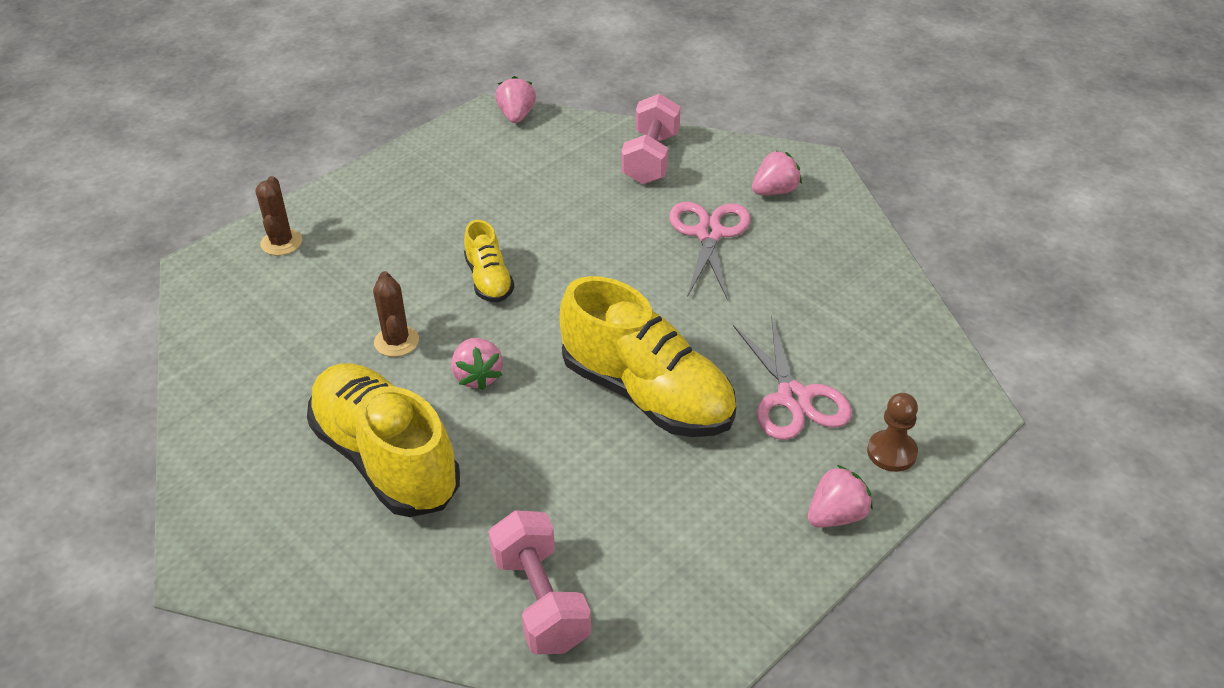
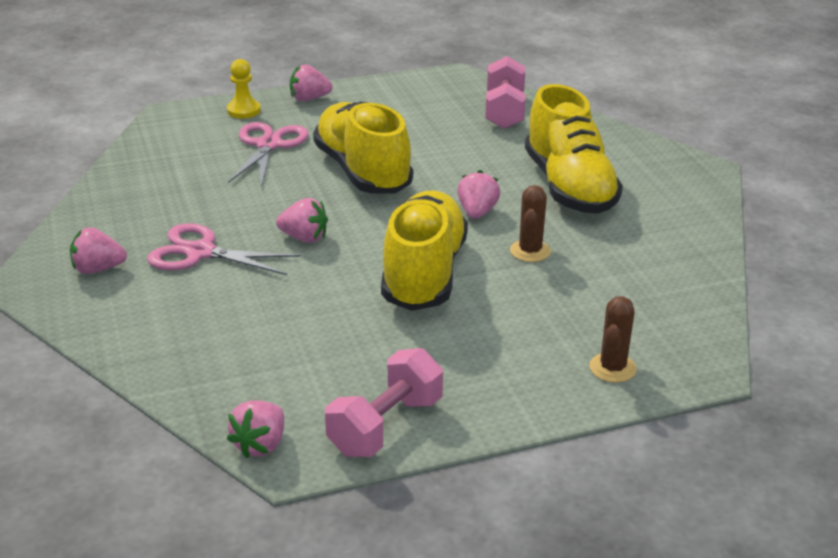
camera: 155 degrees left, 10 degrees down
(489, 280) = (424, 273): yellow shoe -> yellow shoe, size x2.01
(631, 281) = (304, 238): none -> pink strawberry
(651, 159) = (169, 337): pink dumbbell -> pink dumbbell (385, 426)
(709, 234) = (200, 252): pink scissors -> pink scissors turned 75 degrees clockwise
(891, 452) = (243, 111): brown pawn -> yellow pawn

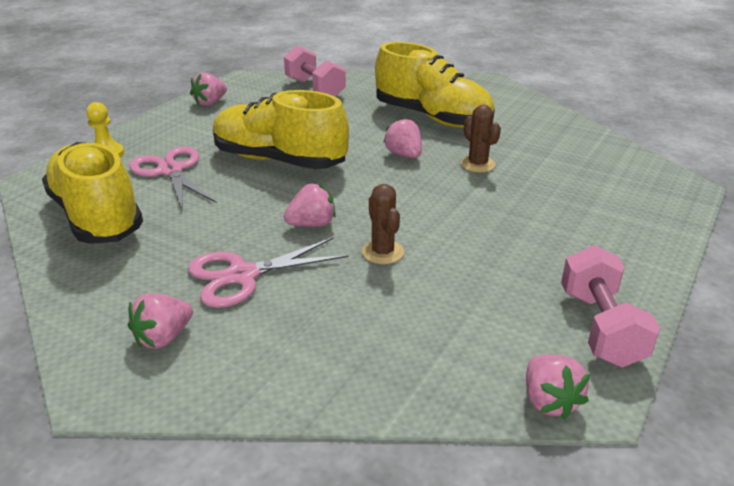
camera: 40 degrees left, 0 degrees up
(309, 99) = (153, 127): pink strawberry -> pink strawberry (210, 103)
(424, 273) = (439, 209): yellow shoe -> yellow shoe (97, 216)
(612, 368) = (645, 211): brown cactus -> brown cactus (383, 252)

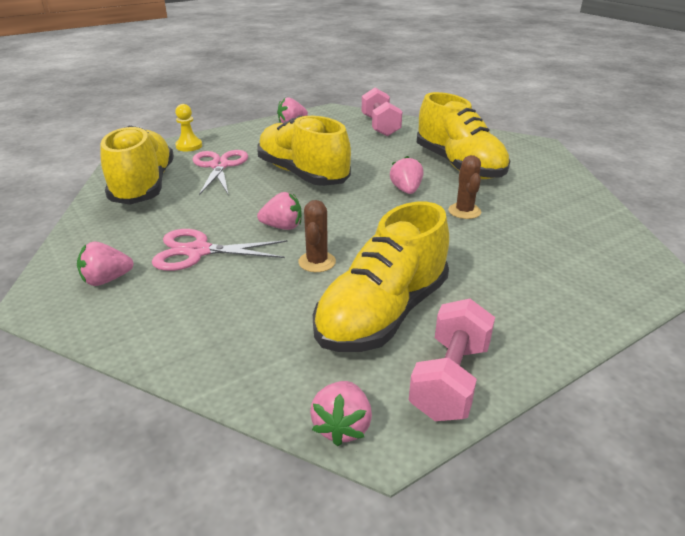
camera: 25 degrees right, 0 degrees up
(491, 285) = (382, 314): none -> yellow shoe

